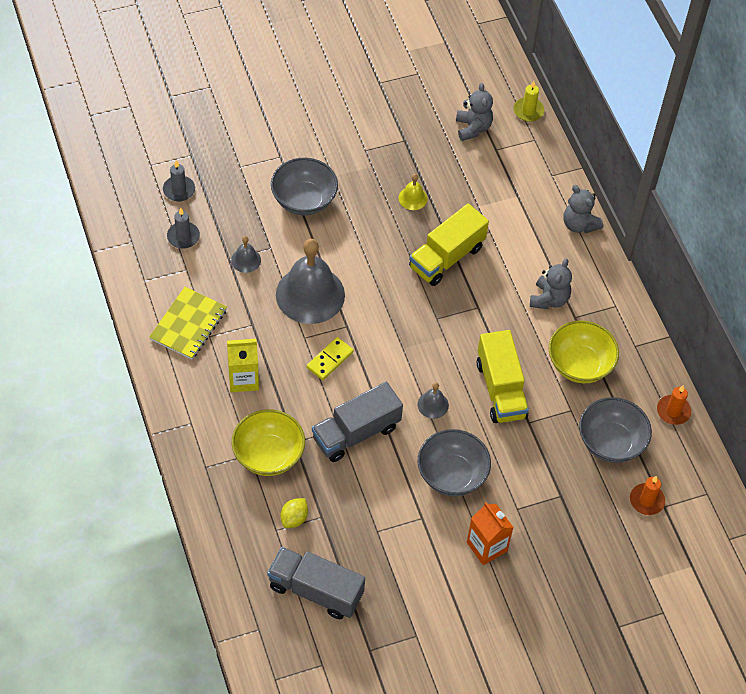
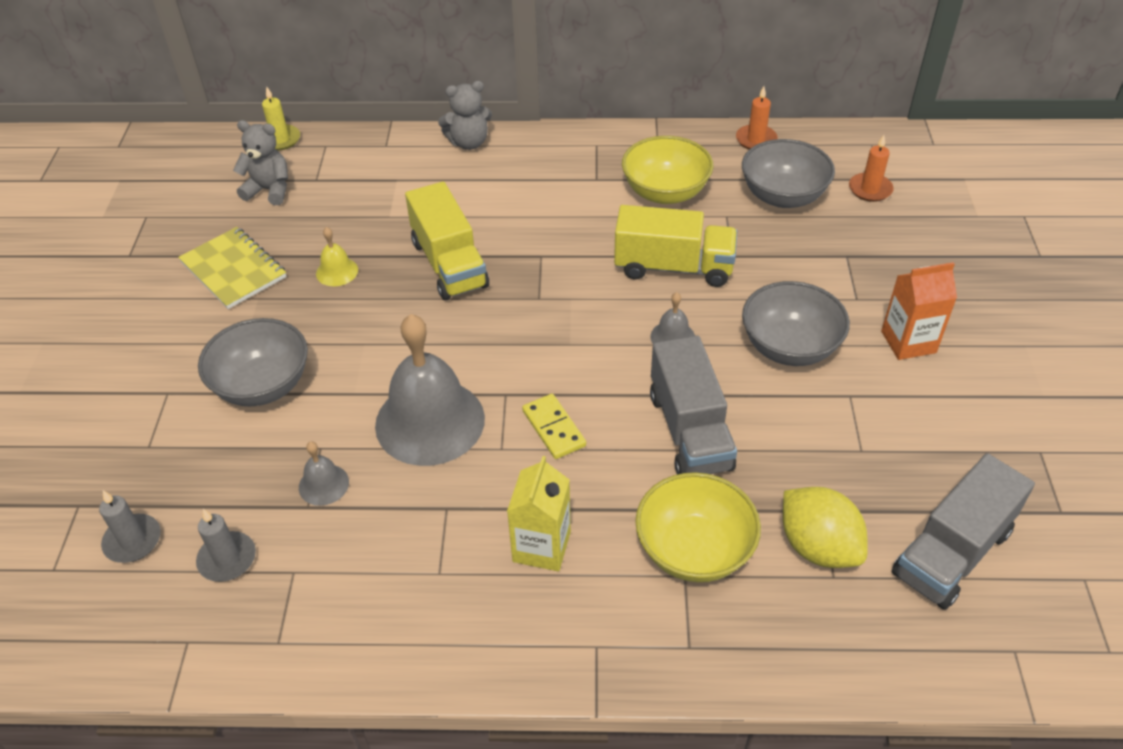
camera: 65 degrees left, 10 degrees down
(188, 324) = (402, 597): yellow notebook -> yellow notebook (233, 270)
(294, 518) = (818, 546): yellow lemon -> yellow lemon, size x1.72
(549, 299) = (560, 192): grey teddy bear -> none

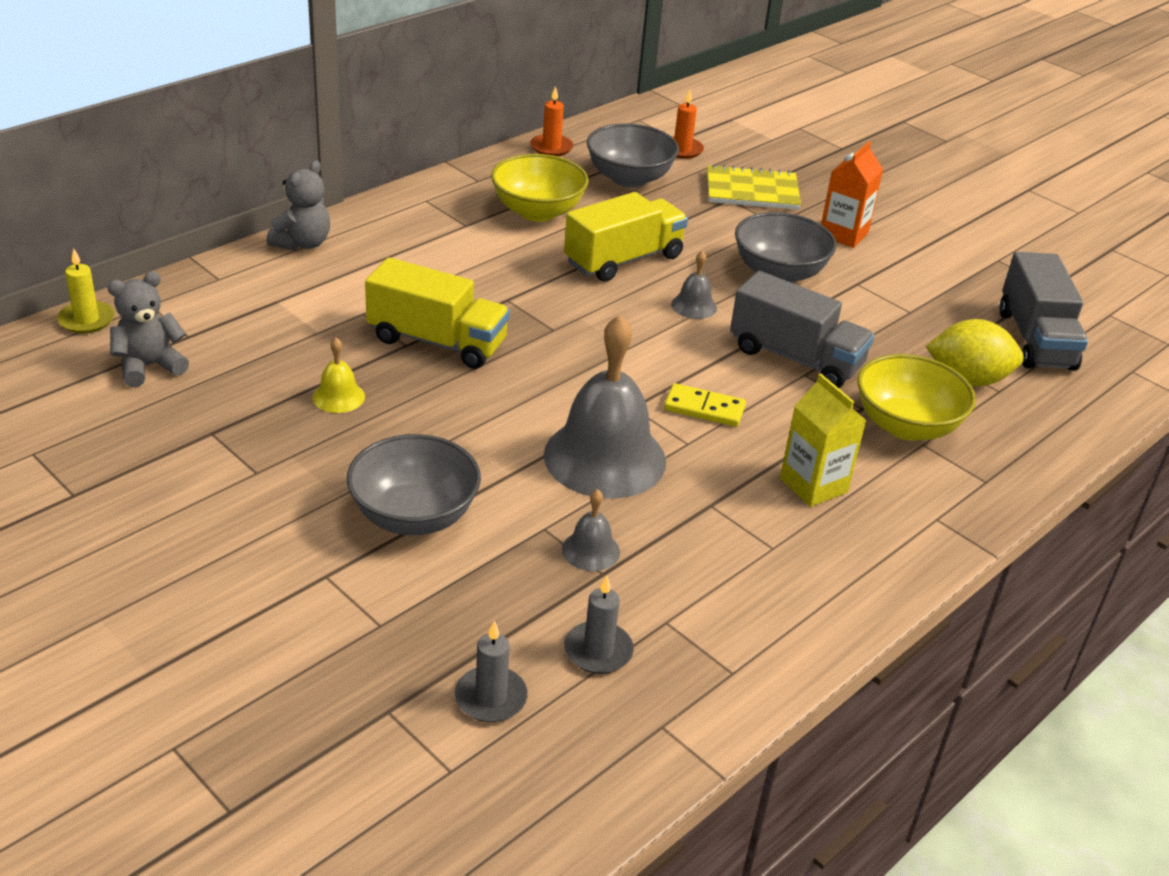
camera: 50 degrees left, 10 degrees down
(233, 270) = (225, 447): yellow notebook -> yellow notebook (752, 191)

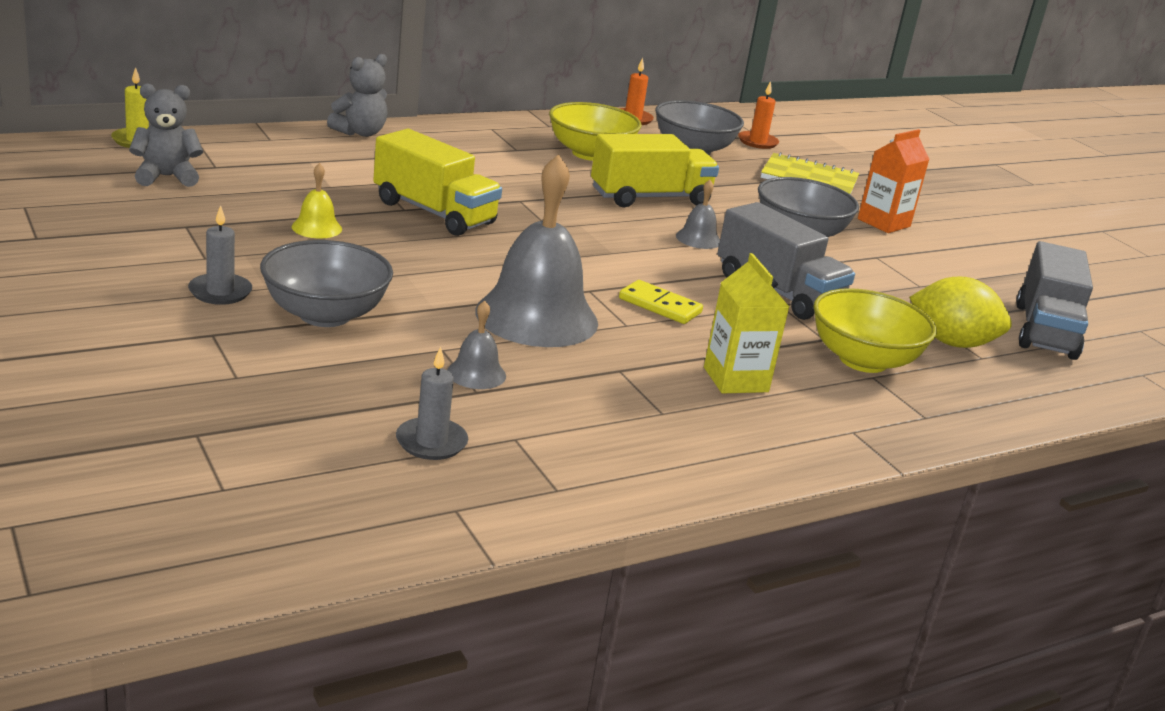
camera: 15 degrees right, 10 degrees down
(491, 697) = (301, 449): grey candle -> grey candle (220, 292)

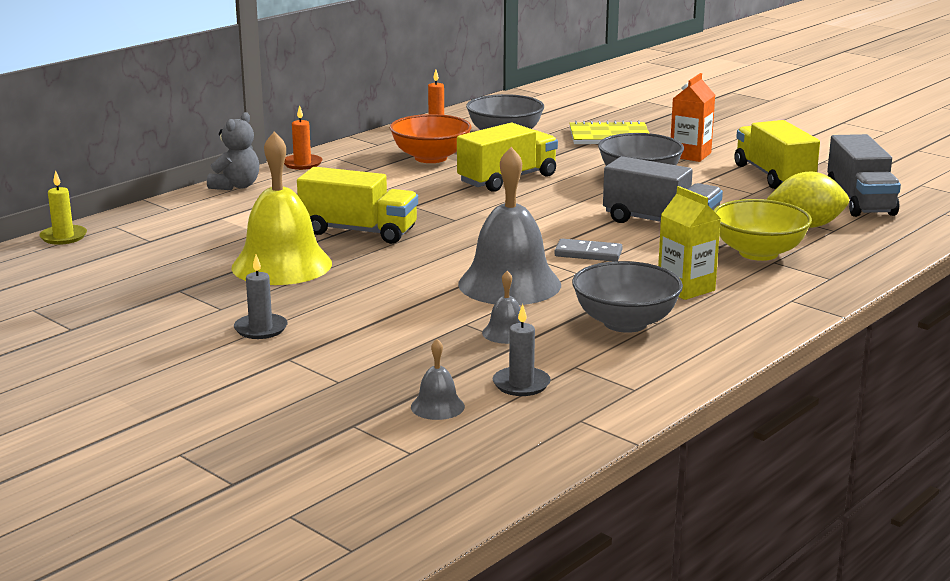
camera: 15 degrees left, 5 degrees down
(166, 177) = (121, 258): grey teddy bear -> none
(316, 228) = (282, 265): yellow bell -> yellow bell, size x2.29
(325, 315) = (356, 323): grey bowl -> grey bowl (625, 323)
(590, 154) = (431, 158): yellow bowl -> orange bowl
(660, 306) = (588, 254): yellow domino -> grey domino
(698, 239) = (570, 200): grey bell -> grey bell (437, 406)
(757, 142) = (546, 118): orange candle -> orange candle (302, 164)
(962, 272) = (773, 176): none -> yellow truck

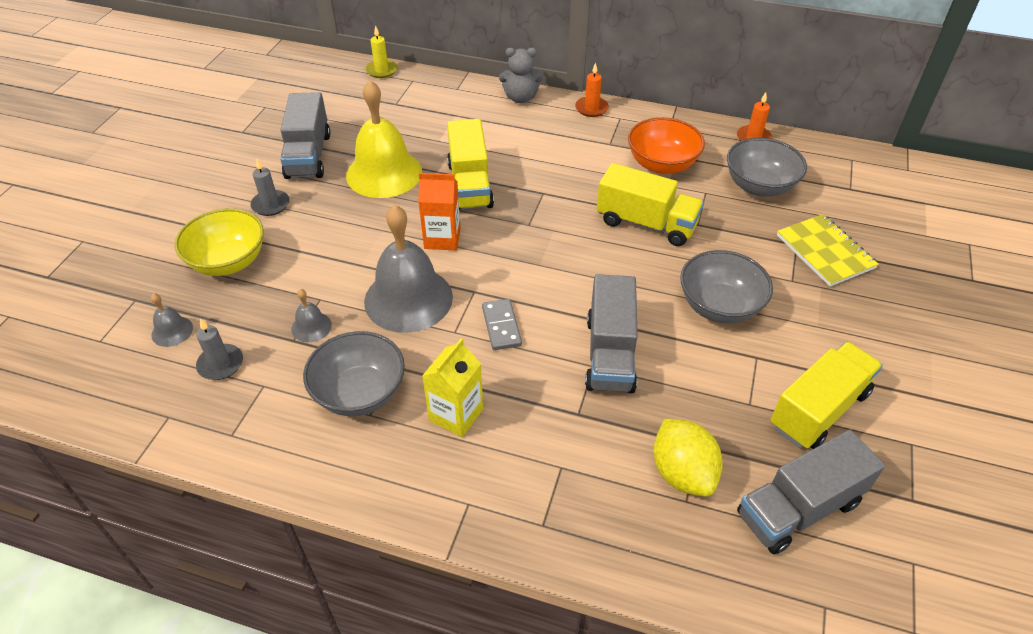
camera: 65 degrees right, 25 degrees up
(188, 297) = (308, 155): none -> grey truck
(690, 155) = (825, 325): orange carton -> orange carton (442, 238)
(758, 253) = (577, 449): yellow bowl -> yellow bowl (228, 262)

